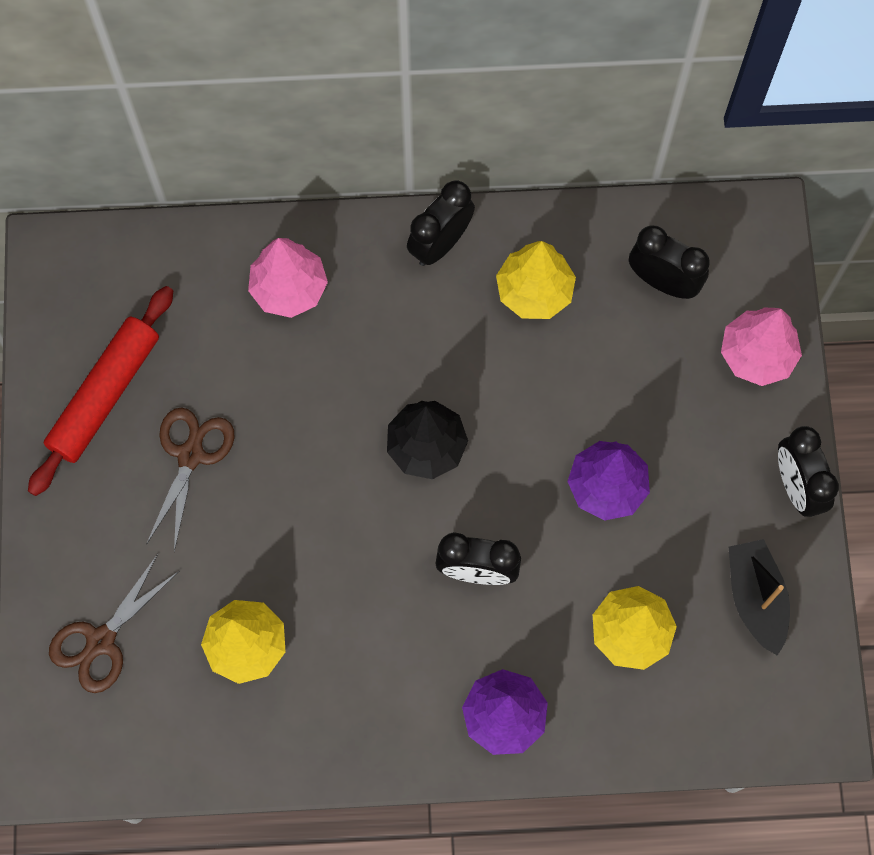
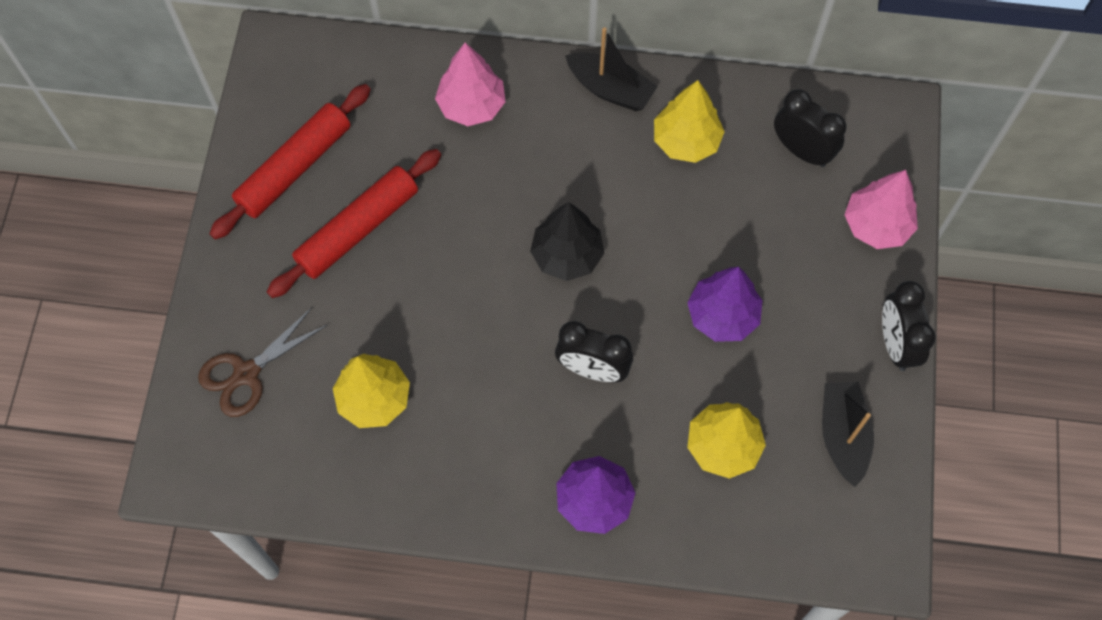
camera: 10 degrees right, 5 degrees down
(191, 455) = (358, 229): brown scissors -> red rolling pin
(440, 244) = (610, 89): black clock -> black boat

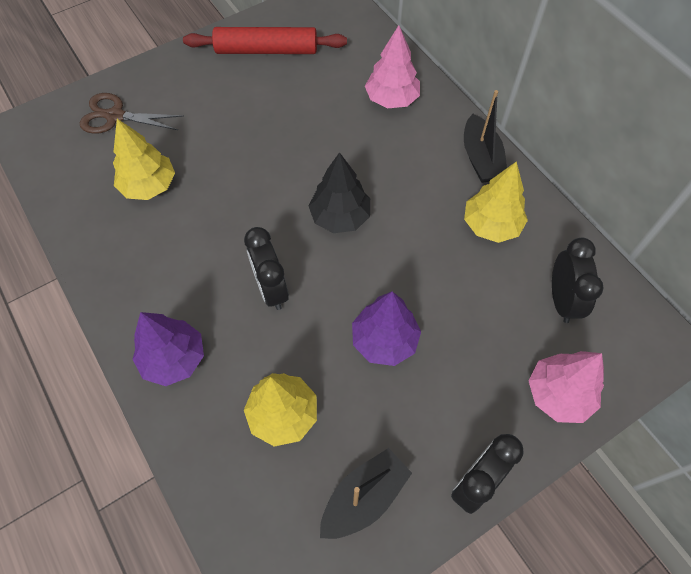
camera: 50 degrees right, 5 degrees down
(358, 229) = (255, 103): red rolling pin -> none

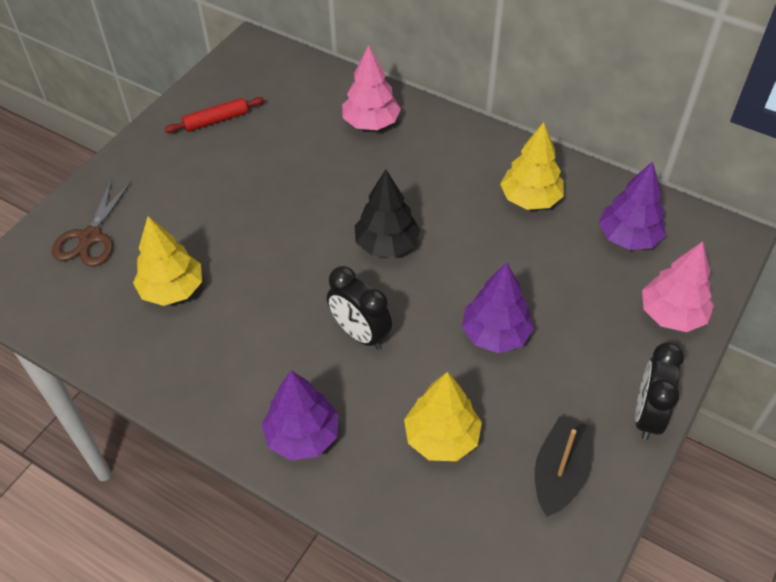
camera: 25 degrees left, 10 degrees down
(115, 116) = (90, 237): brown scissors -> brown scissors turned 60 degrees counterclockwise
(266, 50) = (216, 120): red rolling pin -> red rolling pin, size x0.58
(481, 158) = (486, 146): black boat -> none
(562, 300) = (628, 237): black clock -> purple tree

